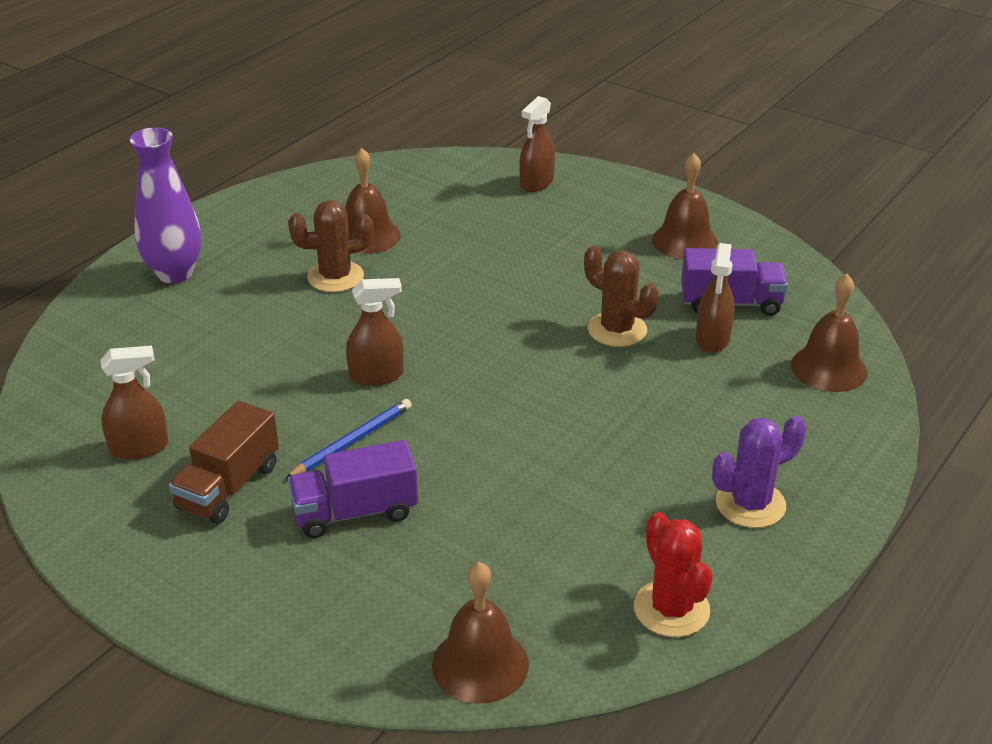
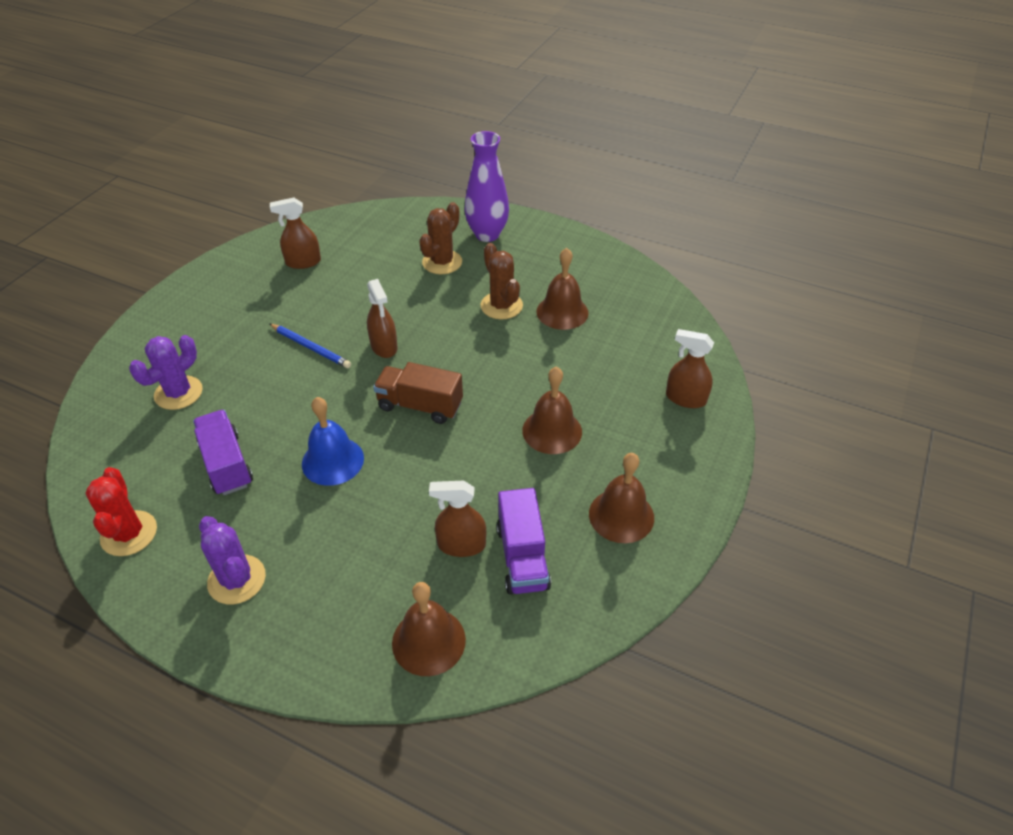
camera: 80 degrees right, 10 degrees up
(139, 447) = (303, 262): brown spray bottle -> brown spray bottle turned 105 degrees clockwise
(228, 487) = (266, 304): brown truck -> brown truck (420, 405)
(355, 512) = (240, 361): purple truck -> purple truck (227, 464)
(405, 577) = (178, 393): none -> purple cactus
(480, 664) = (98, 438): brown bell -> brown bell (552, 431)
(575, 425) = (332, 461): none -> blue bell
(617, 330) = (463, 475): brown cactus -> brown cactus (442, 262)
(671, 609) = (129, 533): red cactus -> red cactus turned 75 degrees counterclockwise

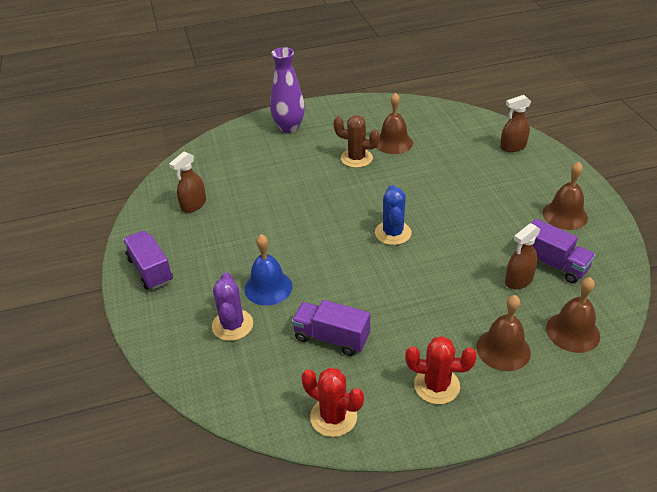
camera: 40 degrees left, 5 degrees down
(194, 300) = (150, 270): none -> purple truck
(237, 580) = (436, 385): purple cactus -> red cactus
(311, 347) = (279, 246): blue pencil -> none
(332, 461) = (390, 291): blue bell -> blue bell (268, 287)
(384, 346) = (323, 218): brown spray bottle -> none
(420, 405) = (393, 233): brown truck -> blue cactus
(442, 262) = (285, 156): brown cactus -> none
(552, 431) = (477, 200): brown bell -> brown bell (503, 349)

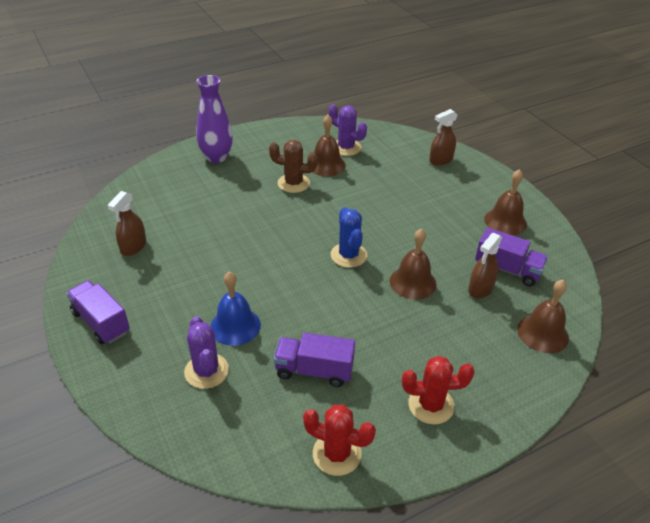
camera: 15 degrees left, 0 degrees up
(417, 127) = (346, 148): none -> purple cactus
(503, 349) = (484, 359): brown bell -> brown bell (413, 282)

